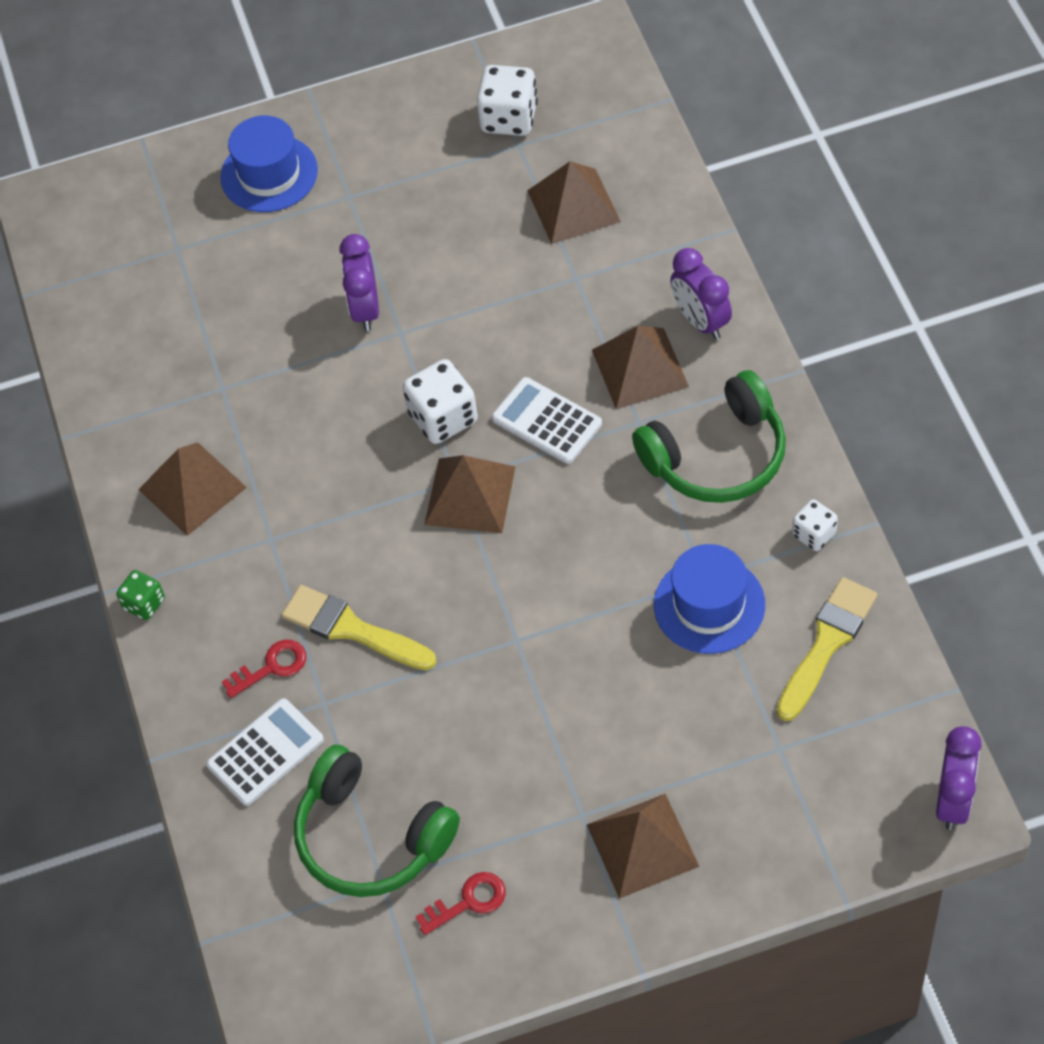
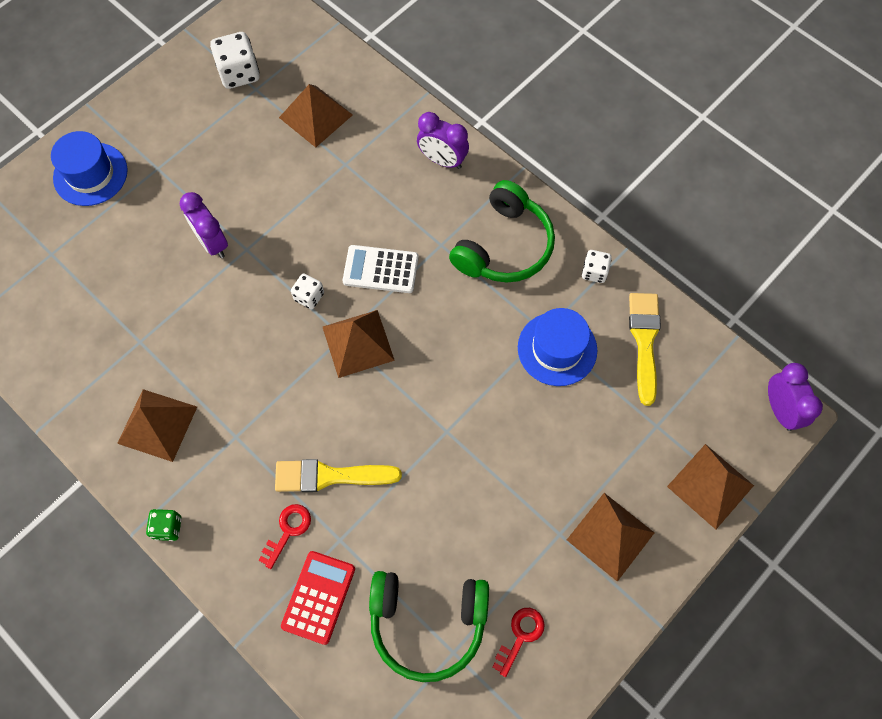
camera: 35 degrees left, 10 degrees up
(265, 752) = (318, 597): white calculator -> red calculator
(443, 418) = (309, 297): white dice -> white dice, size x0.59
(640, 368) = (421, 208): brown pyramid -> brown pyramid (710, 486)

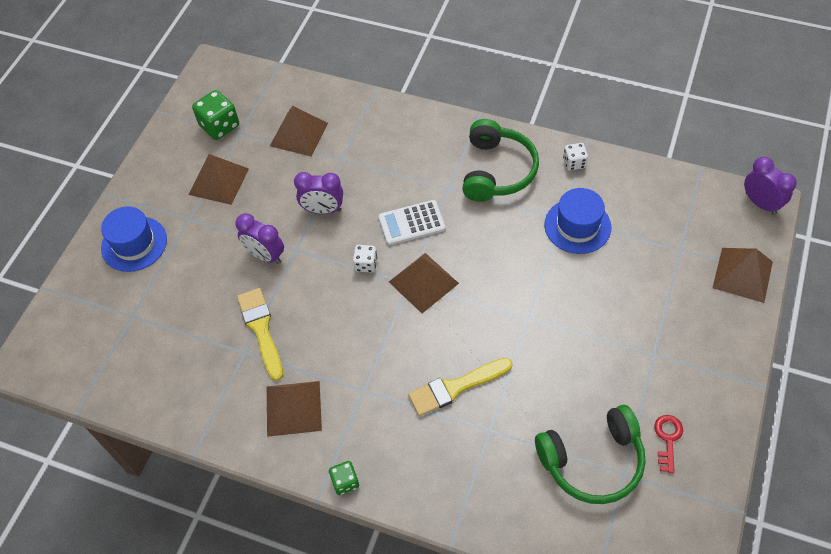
camera: 20 degrees left, 10 degrees down
(239, 73) = (219, 126): white dice -> green dice
(287, 531) = (445, 442): red key -> none
(318, 597) = (497, 480): red calculator -> none
(442, 160) = (416, 129): purple clock -> purple clock (323, 210)
(610, 536) = (692, 339): brown pyramid -> brown pyramid (219, 181)
(644, 341) = (638, 195): yellow brush -> yellow brush (261, 329)

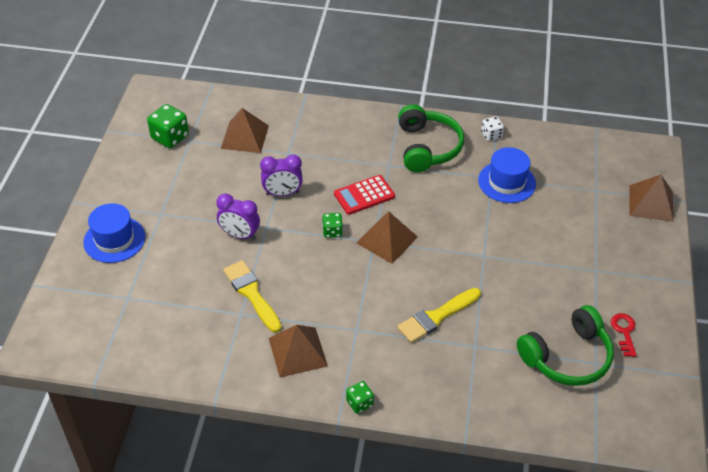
camera: 15 degrees left, 10 degrees down
(219, 181) = (181, 181): brown pyramid -> none
(366, 264) = (332, 231): white dice -> green dice
(411, 223) = (364, 195): white calculator -> red calculator
(760, 203) = (651, 149): purple clock -> none

